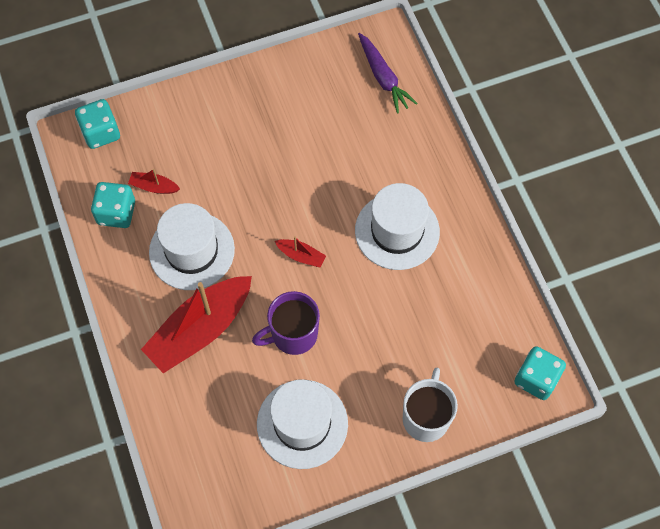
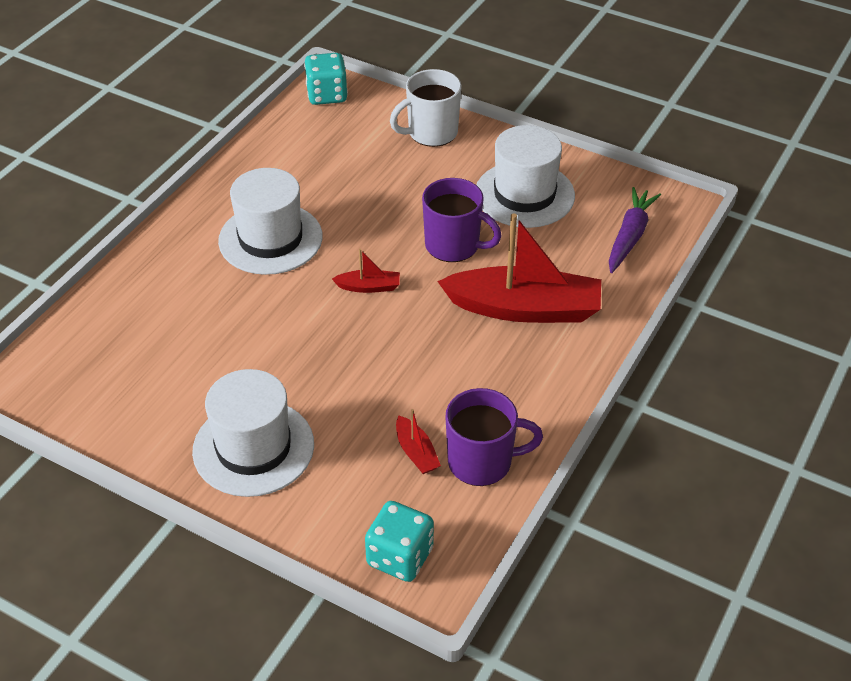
camera: 130 degrees left, 20 degrees down
(116, 213) = (482, 462): turquoise dice -> purple mug
(192, 251) = (454, 369): white hat -> white hat (253, 448)
(301, 256) = (369, 287): red boat -> red boat turned 105 degrees clockwise
(383, 77) = (81, 350): purple carrot -> purple carrot (629, 236)

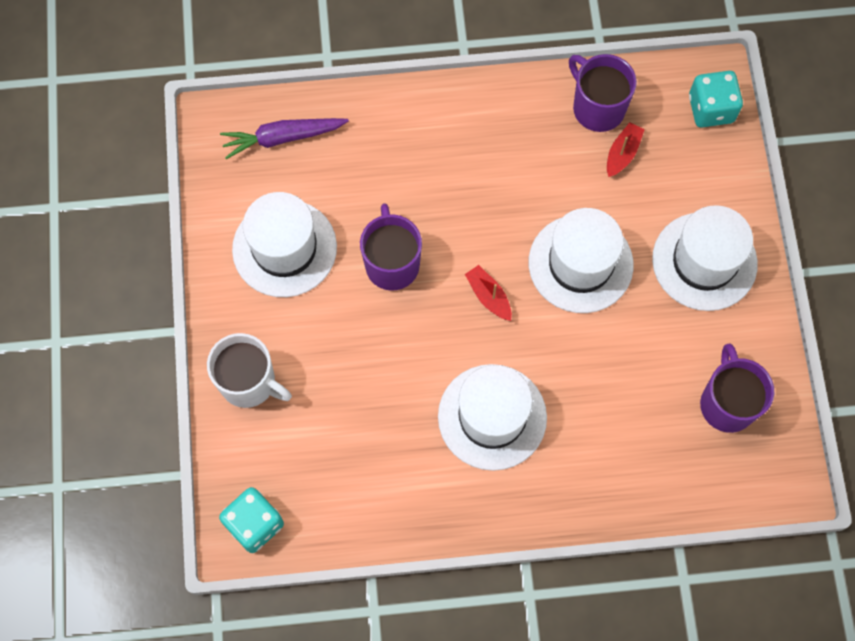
camera: 125 degrees left, 25 degrees up
(120, 383) = (727, 403): none -> purple mug
(339, 359) = (580, 264): none -> white hat
(524, 308) = (426, 167): red boat -> none

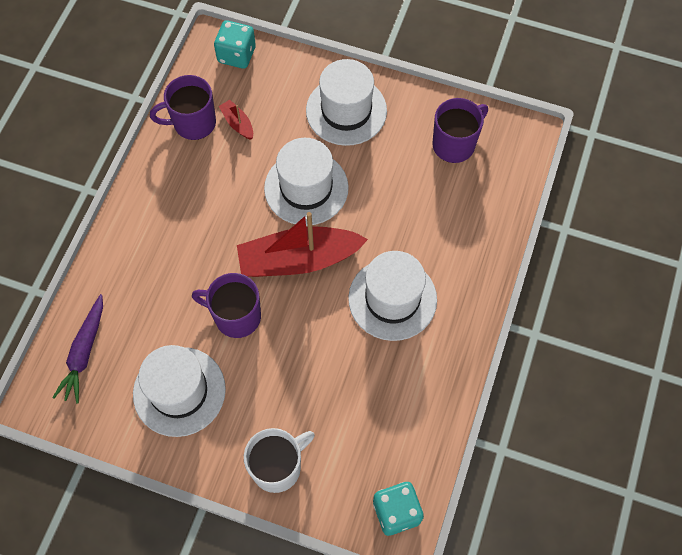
camera: 65 degrees left, 5 degrees down
(488, 296) = (298, 260): red boat -> red boat, size x2.34
(727, 403) = (454, 144): purple mug -> purple mug turned 120 degrees clockwise

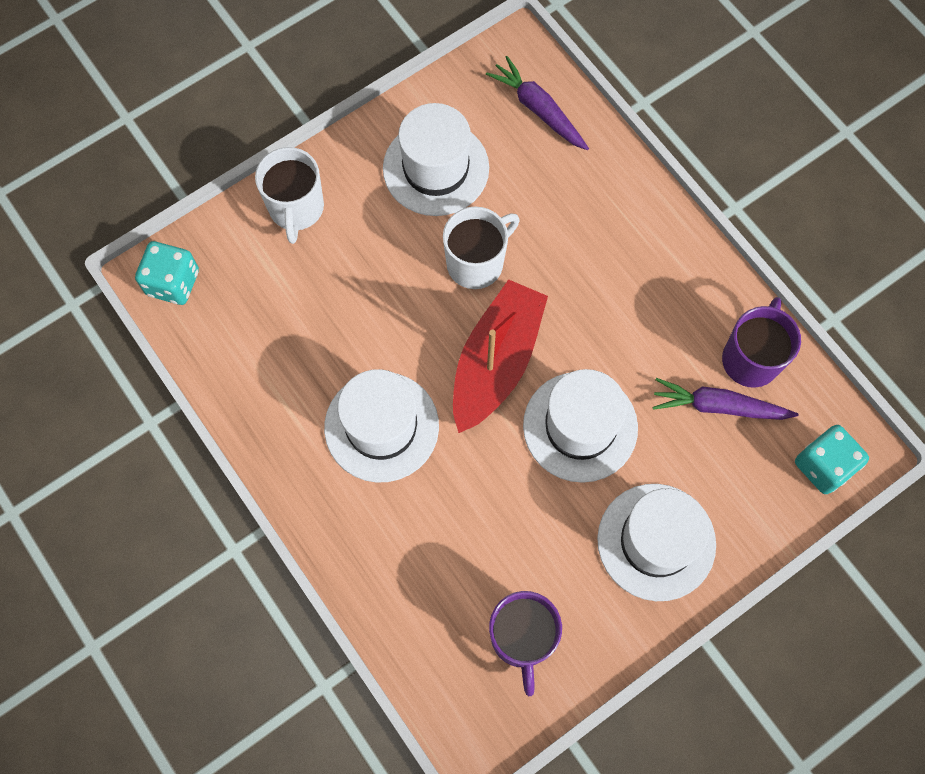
camera: 125 degrees right, 5 degrees up
(236, 316) = (476, 263): purple mug -> white mug
(237, 123) = (719, 406): red boat -> purple carrot

